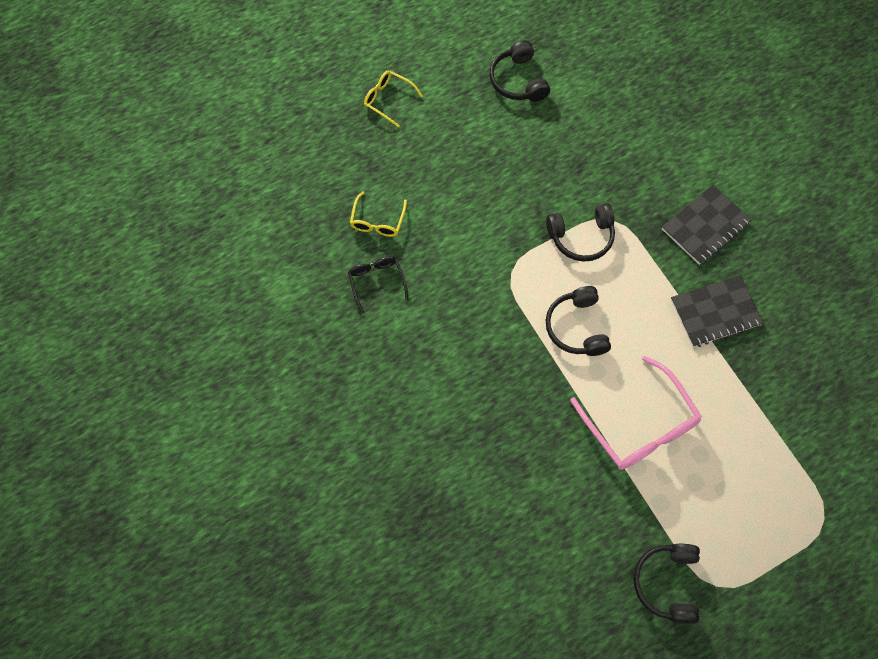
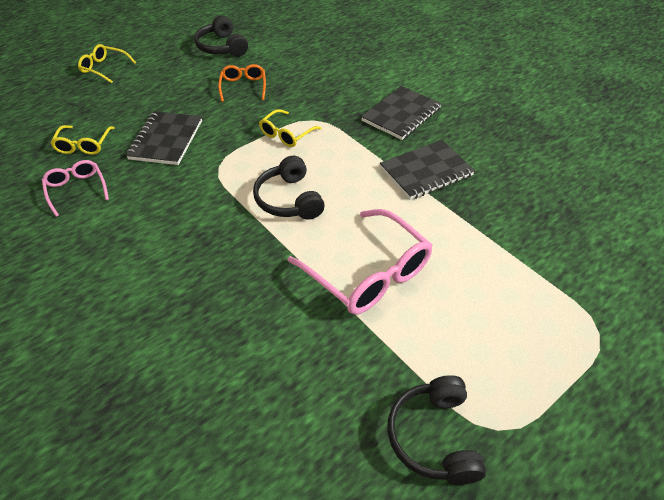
camera: 10 degrees left, 20 degrees down
(377, 282) = (76, 190): black glasses -> pink glasses
(459, 226) = (166, 140): none -> black notebook
(540, 155) = (243, 87): none -> orange glasses
(581, 237) = (286, 134): black headphones -> yellow glasses

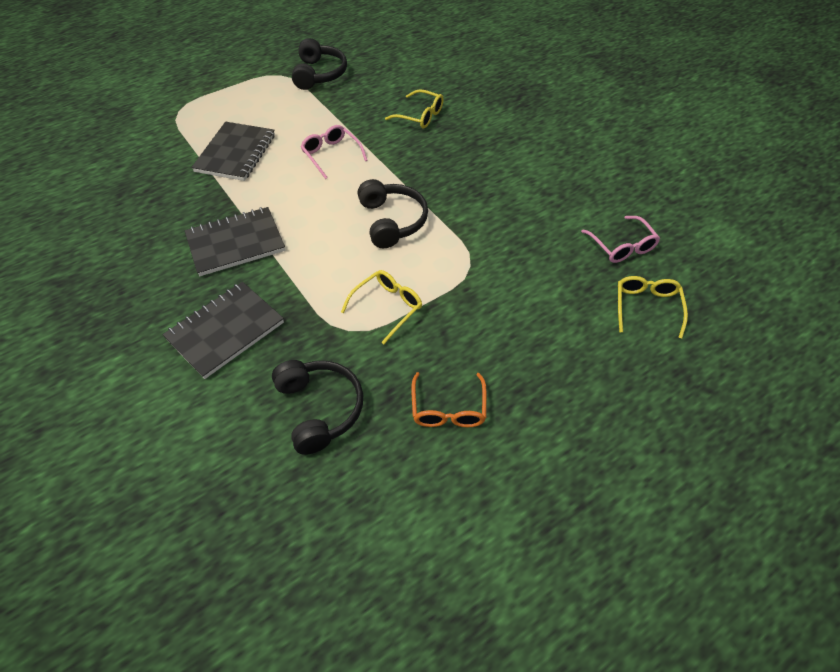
camera: 175 degrees left, 5 degrees up
(104, 68) = (702, 481): yellow glasses -> yellow glasses (420, 116)
(166, 140) = (543, 308): black notebook -> black notebook (236, 153)
(221, 47) = (498, 536): black headphones -> black headphones (320, 409)
(368, 273) = (331, 155): pink glasses -> pink glasses, size x0.54

